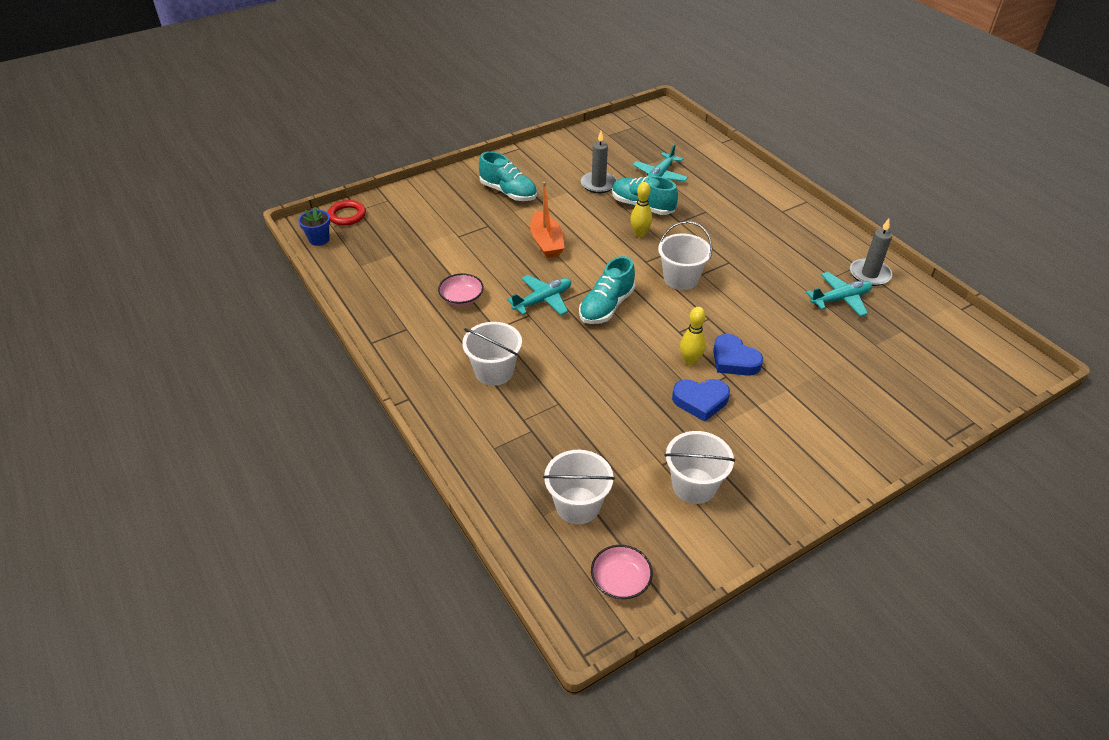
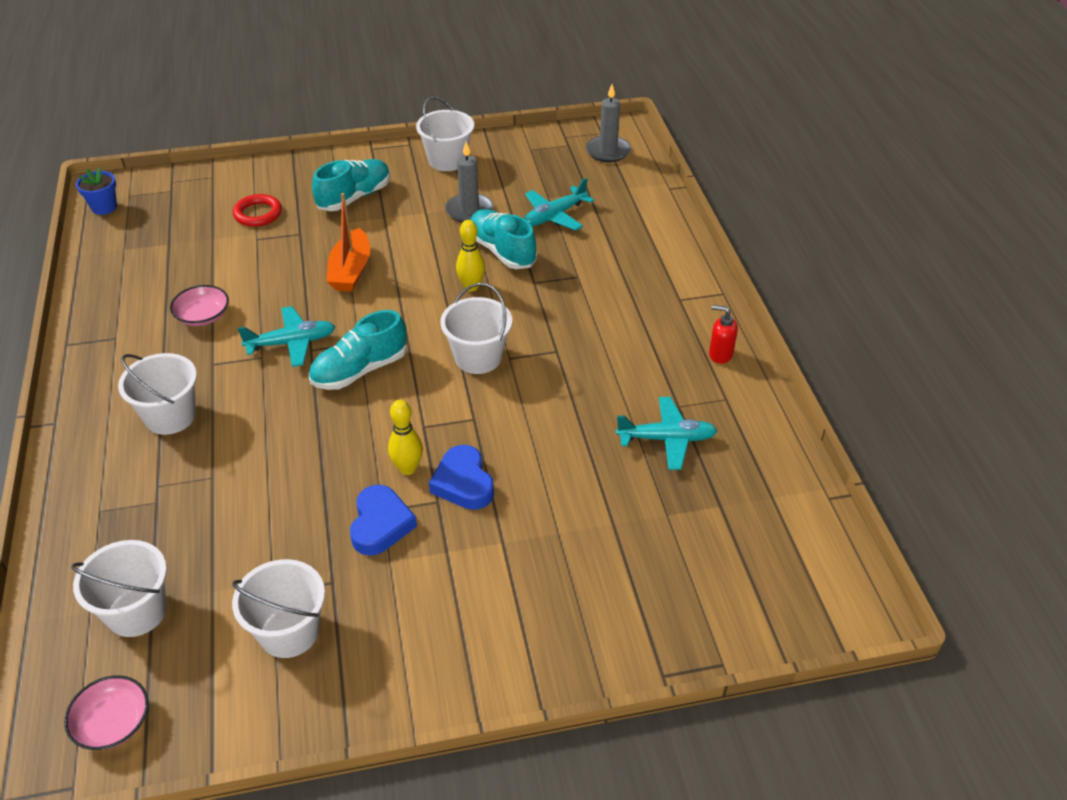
camera: 20 degrees right, 0 degrees up
(347, 215) = (154, 185): red ring -> red ring (258, 214)
(508, 192) = (354, 197): turquoise shoe -> turquoise shoe turned 105 degrees counterclockwise
(556, 154) = (447, 160): none -> white bucket
(700, 401) = (380, 524): blue heart -> blue heart turned 105 degrees counterclockwise
(833, 239) = (720, 354): none -> red soap dispenser
(869, 274) = (733, 415): grey candle -> grey candle (608, 151)

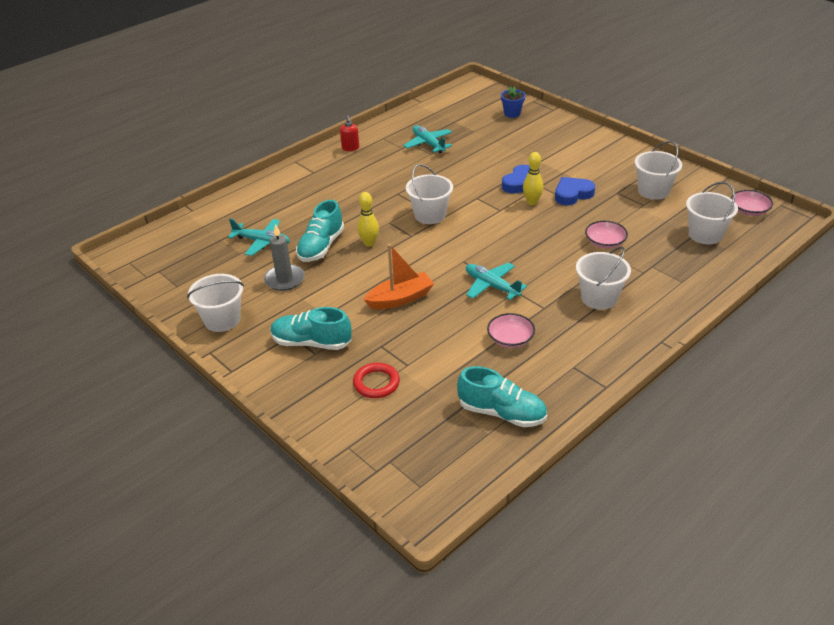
camera: 120 degrees left, 5 degrees down
(104, 207) = (451, 490): blue flower pot -> blue flower pot (512, 113)
(247, 487) = (605, 242): none -> pink bowl
(360, 370) = (484, 249): turquoise shoe -> turquoise shoe (502, 413)
(608, 151) = (157, 250): grey candle -> none

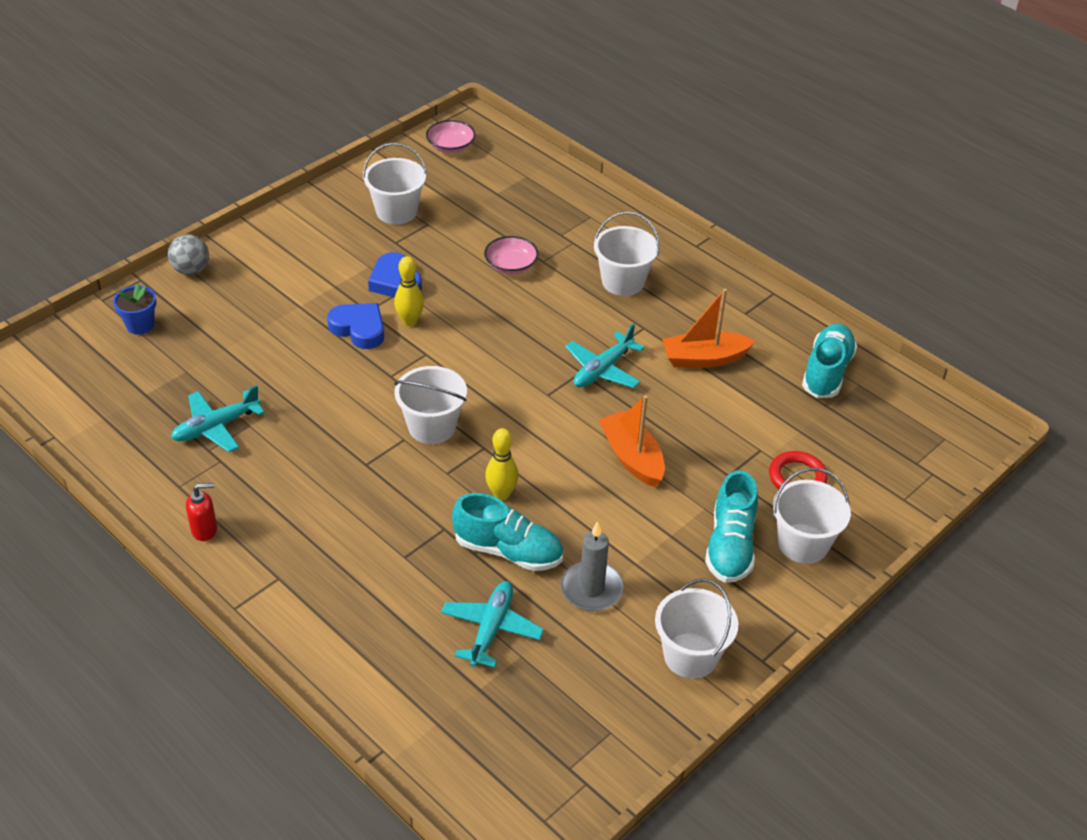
camera: 95 degrees left, 5 degrees up
(510, 339) = (704, 359): pink bowl -> orange boat
(566, 123) = (191, 270): none -> grey ball
(705, 234) = (498, 186): white bucket -> white bucket (803, 543)

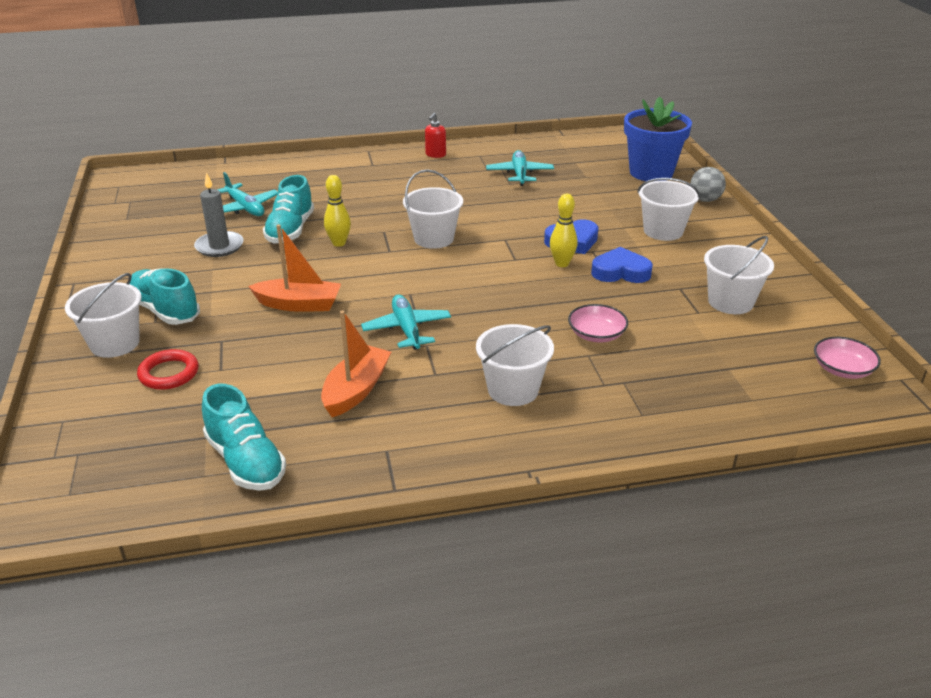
camera: 125 degrees right, 10 degrees down
(140, 325) = (651, 172): blue flower pot -> blue flower pot, size x2.03
(508, 551) = (290, 230): turquoise shoe -> turquoise shoe turned 45 degrees counterclockwise
(690, 656) = (121, 260): white bucket -> white bucket (663, 231)

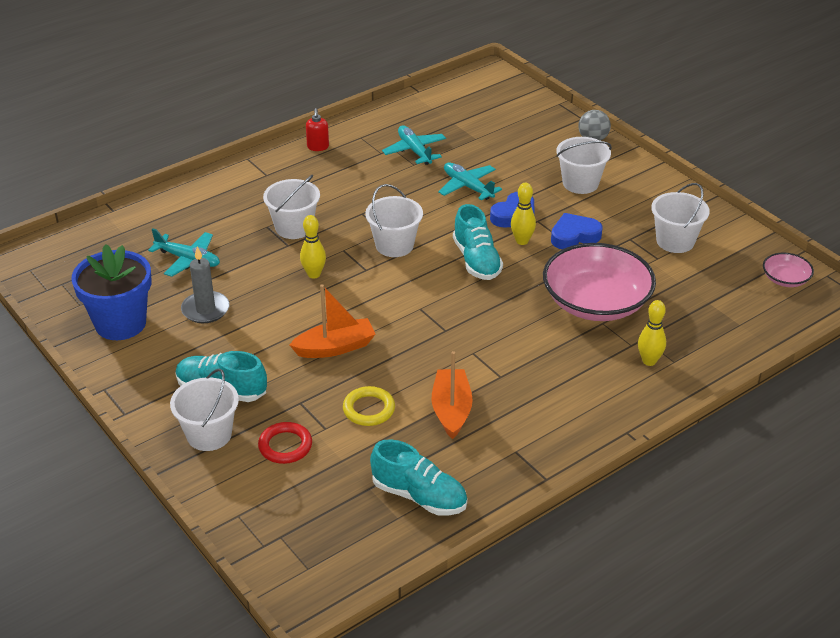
camera: 25 degrees left, 5 degrees up
(277, 365) = (369, 409): none -> yellow ring
(290, 230) = (256, 273): turquoise shoe -> turquoise shoe (476, 260)
(407, 329) = (446, 343): turquoise plane -> turquoise plane (468, 187)
(513, 390) = (569, 371): white bucket -> white bucket (294, 227)
(596, 334) = (596, 302): pink bowl -> pink bowl, size x2.18
(612, 406) = (649, 361): none -> yellow bowling pin
(651, 172) = (528, 119): blue flower pot -> blue flower pot (120, 323)

